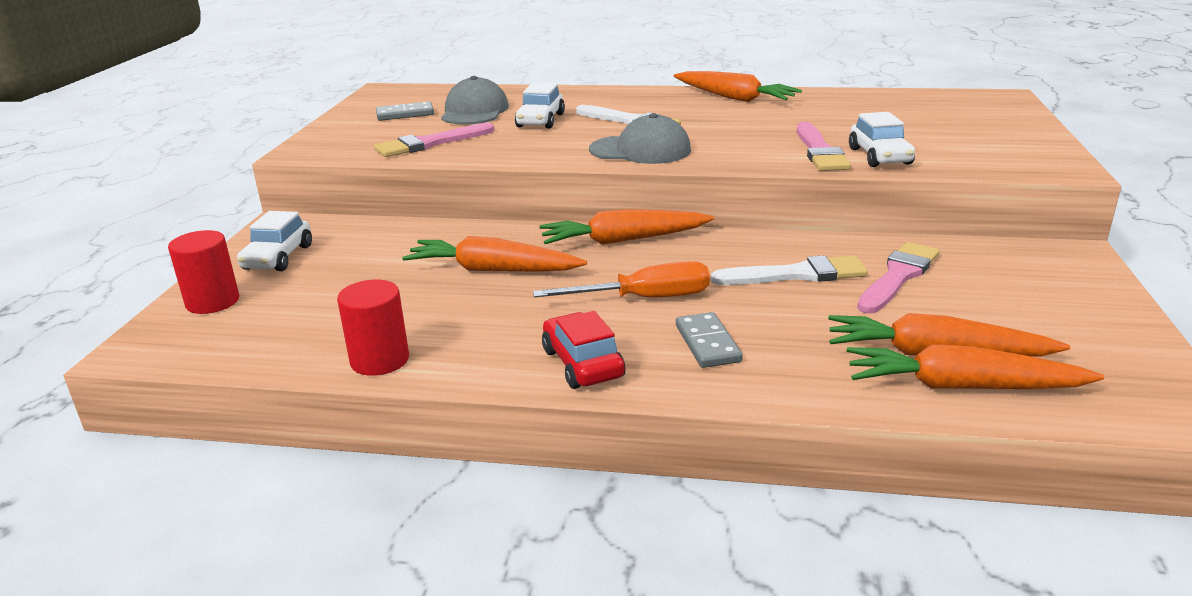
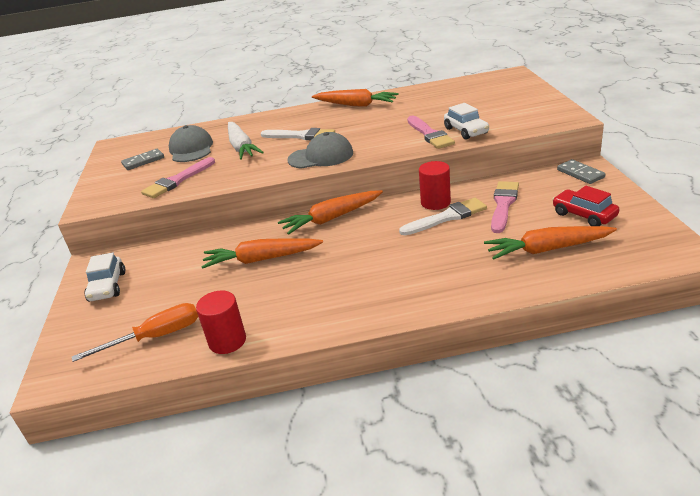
camera: 15 degrees left, 5 degrees up
(212, 302) = (83, 331): red cylinder -> red cylinder (435, 202)
(540, 120) = (241, 147): white car -> white carrot
(582, 364) = (355, 309): red car -> red car (584, 215)
(644, 298) = (367, 255): orange screwdriver -> orange screwdriver (156, 337)
(707, 343) = (420, 276): grey domino -> grey domino (580, 174)
(962, 387) = (570, 266): orange carrot -> none

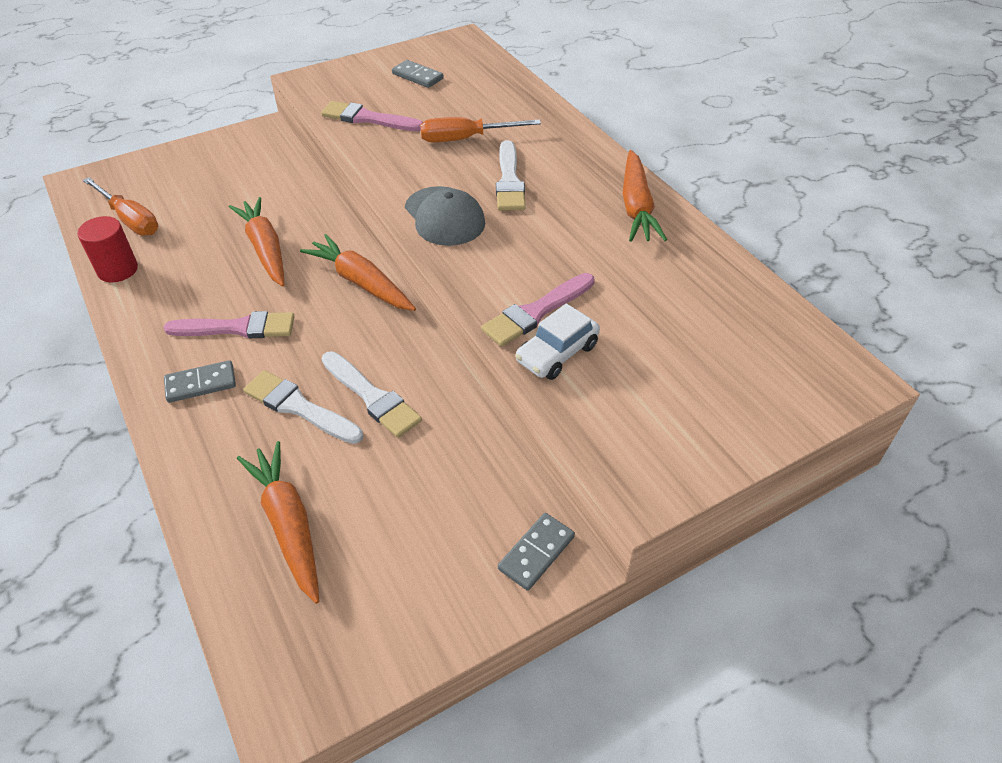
camera: 65 degrees right, 15 degrees up
(108, 286) = (217, 157): white car -> none
(191, 149) = (455, 100): grey cap -> none
(241, 147) = (465, 139): white carrot -> orange screwdriver
(402, 288) = (201, 384): none -> grey domino
(435, 202) = (413, 377): red cylinder -> none
(445, 245) = (299, 407): none -> white brush
(503, 204) = (415, 457): pink brush -> pink brush (238, 328)
(584, 215) = (390, 565): red car -> none

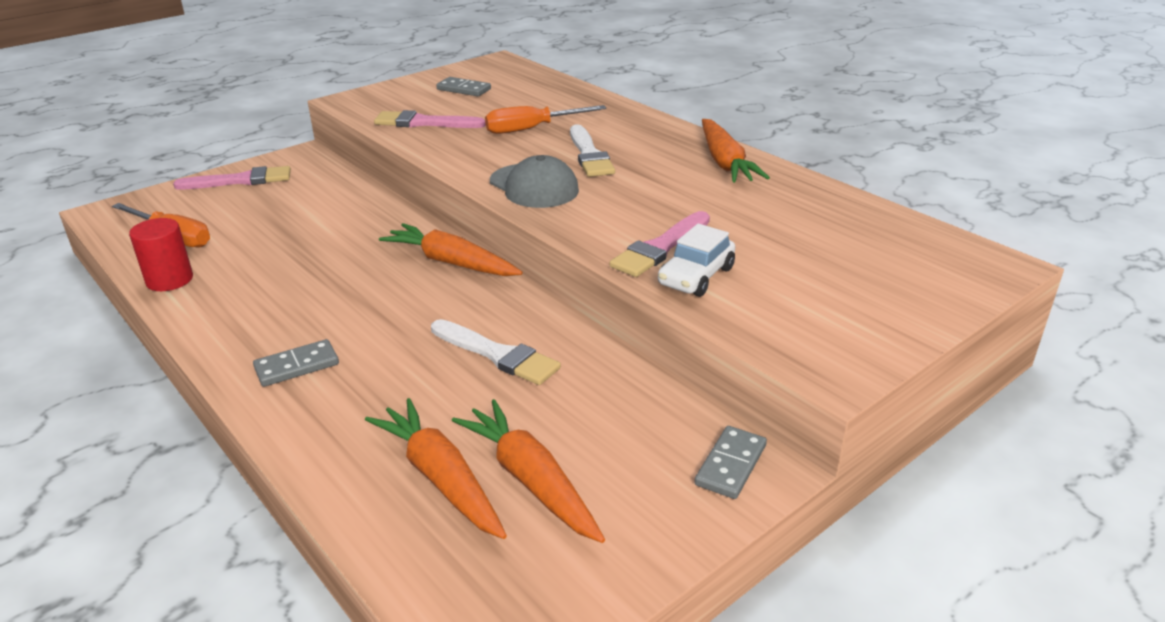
camera: 10 degrees left, 15 degrees down
(238, 328) = (325, 314): pink brush -> pink brush (241, 180)
(265, 249) = (335, 246): orange carrot -> orange carrot (530, 480)
(299, 407) = (418, 373): white brush -> none

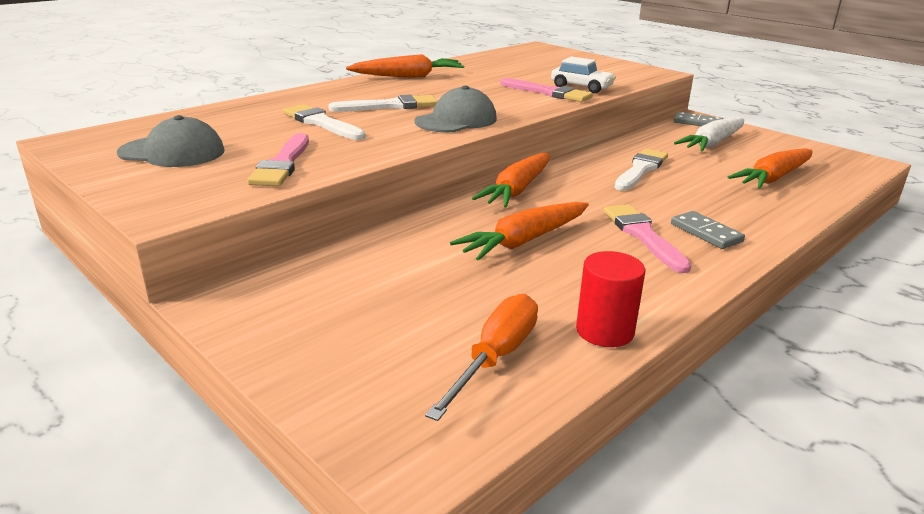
camera: 95 degrees left, 5 degrees down
(241, 180) = (302, 339): pink brush -> pink brush (643, 235)
(464, 89) = (172, 152): grey domino -> grey cap
(530, 480) = (751, 158): orange carrot -> orange carrot (524, 241)
(531, 129) = (321, 123): orange screwdriver -> white brush
(608, 453) = (712, 143): none -> white carrot

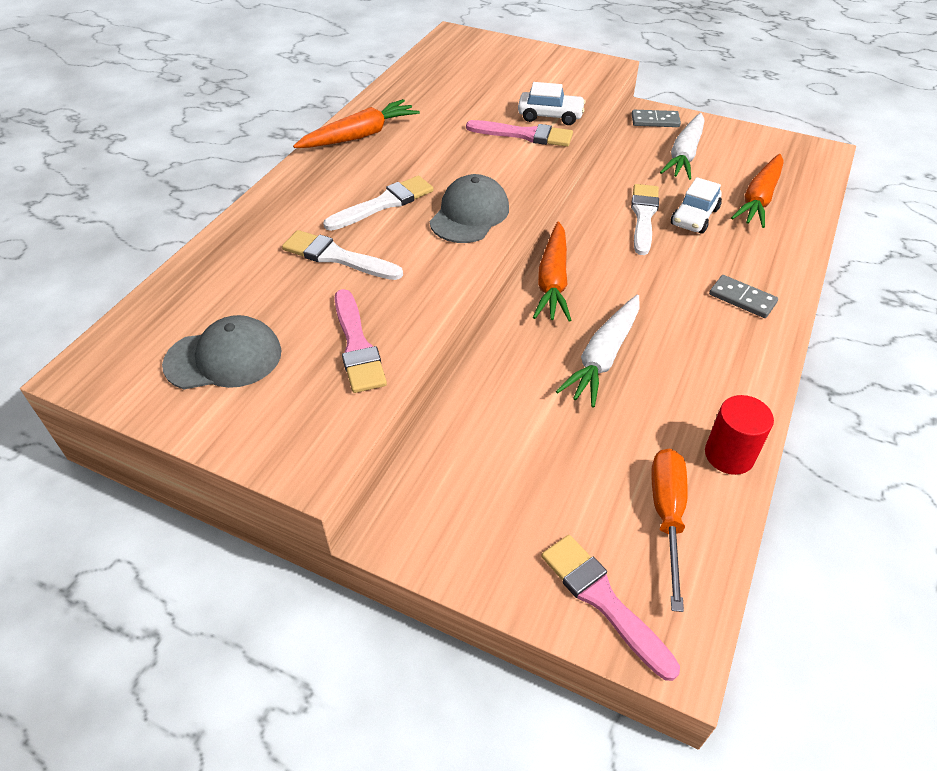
camera: 20 degrees left, 20 degrees up
(524, 241) = (603, 357): orange carrot -> white carrot
(643, 235) = (695, 318): pink brush -> pink brush (603, 600)
(693, 178) = (694, 217): none -> white car

